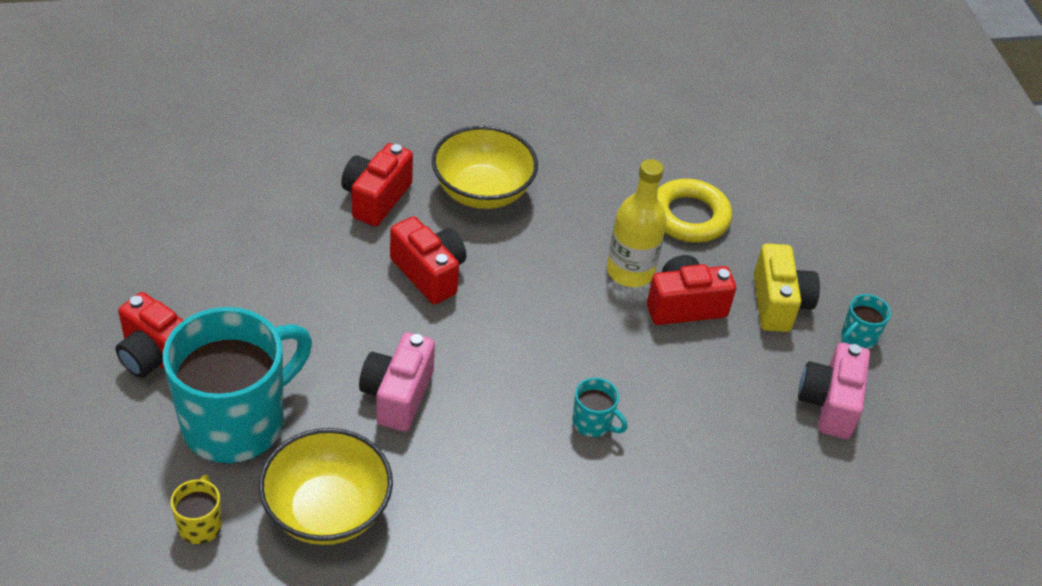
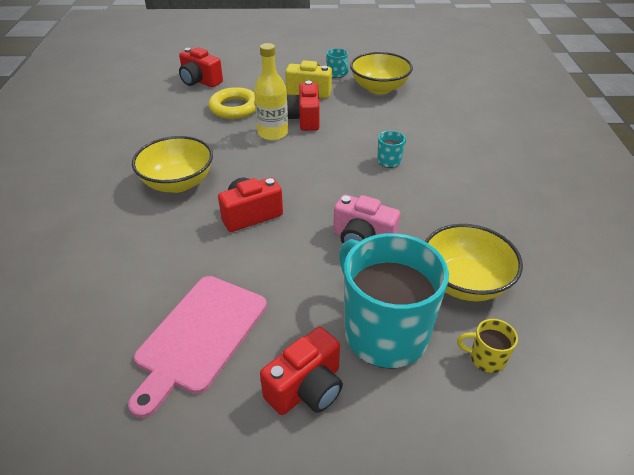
camera: 75 degrees left, 5 degrees down
(224, 261) = (199, 336): none -> pink cutting board
(376, 198) = (161, 236): red camera -> red camera (200, 81)
(829, 404) = (379, 88): pink camera -> yellow bowl

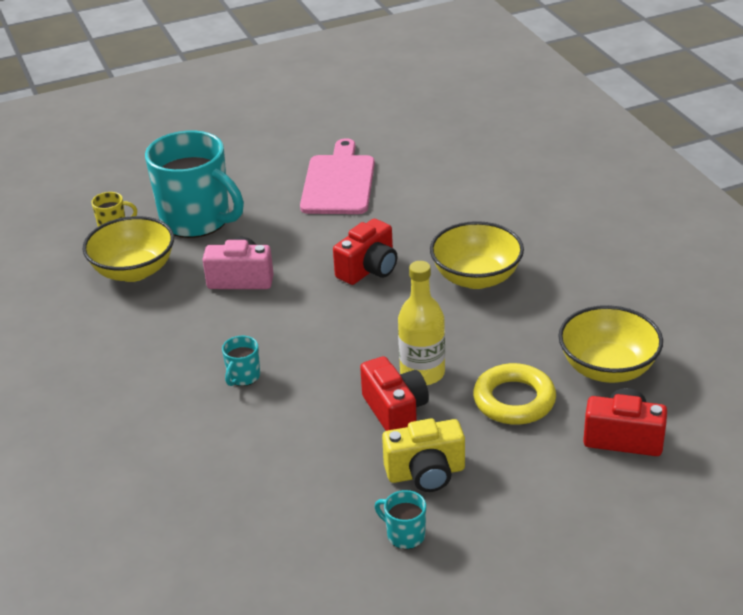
camera: 160 degrees right, 5 degrees down
(306, 388) = (242, 180): red camera -> none
(379, 88) = (310, 520): yellow bowl -> yellow bowl (607, 368)

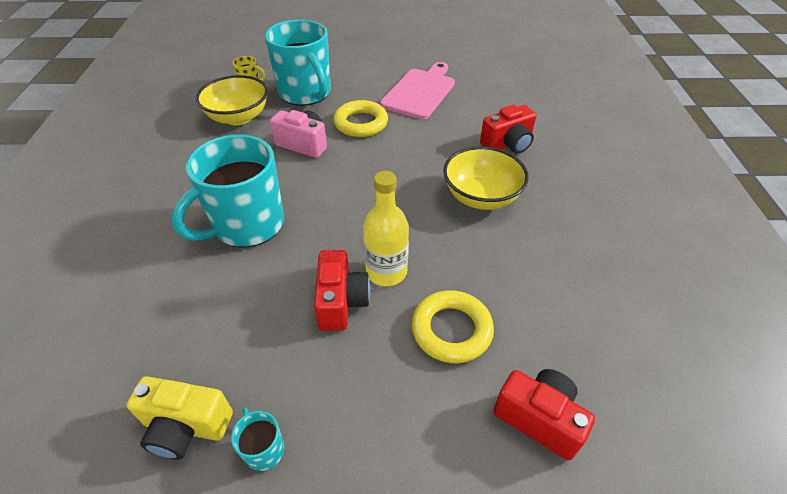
camera: 20 degrees right, 10 degrees up
(243, 377) = (247, 225): turquoise mug -> turquoise mug, size x2.49
(292, 237) = (361, 123): none -> yellow ring
(369, 269) = (400, 164): red camera -> red camera (507, 144)
(426, 473) = (327, 381): yellow camera -> yellow camera (186, 427)
(607, 368) = (557, 327): yellow bowl -> none

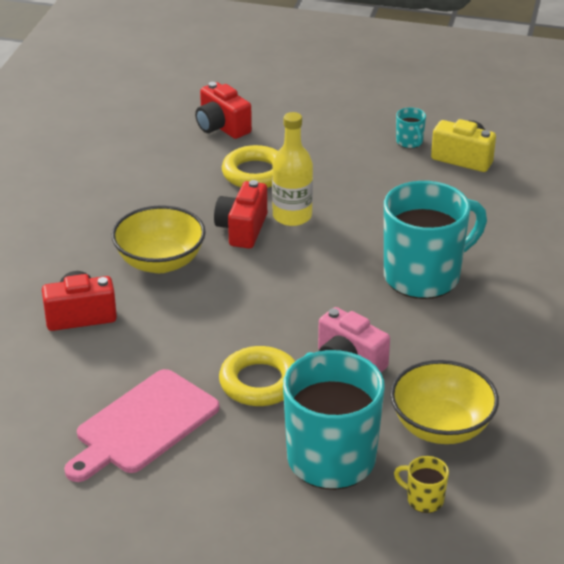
camera: 165 degrees left, 10 degrees down
(341, 302) = (339, 203): red camera -> red camera (242, 229)

